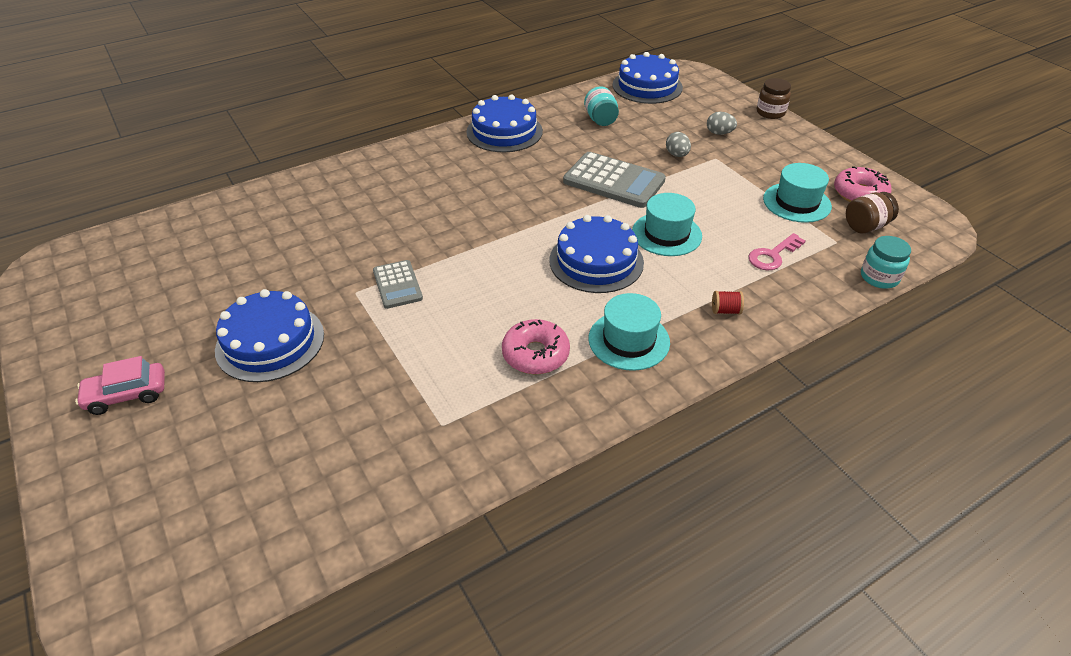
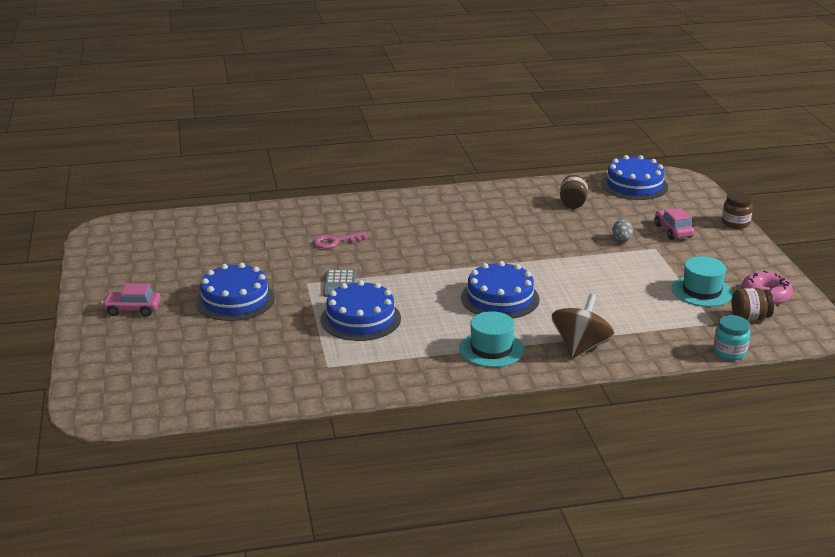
camera: 20 degrees right, 15 degrees down
(504, 131) = (483, 199): blue cake -> blue cake (360, 319)
(535, 354) = (416, 343): pink donut -> none
(600, 120) = (572, 204): turquoise jar -> brown jar
(614, 181) = (552, 249): grey calculator -> none
(666, 234) = (570, 292): turquoise hat -> none
(719, 133) = (673, 231): grey egg -> pink car
(725, 310) = (581, 347): red spool -> brown spinning top
(772, 255) = (649, 321): pink key -> pink key (335, 241)

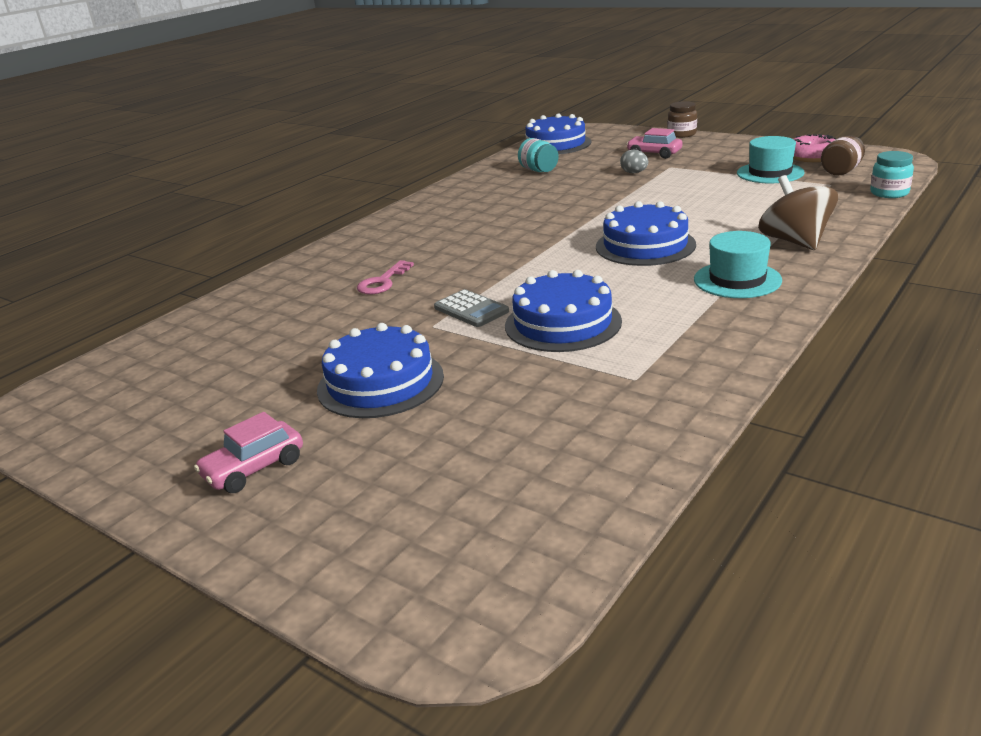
camera: 40 degrees left, 0 degrees up
(572, 204) = (539, 170): brown jar -> turquoise jar

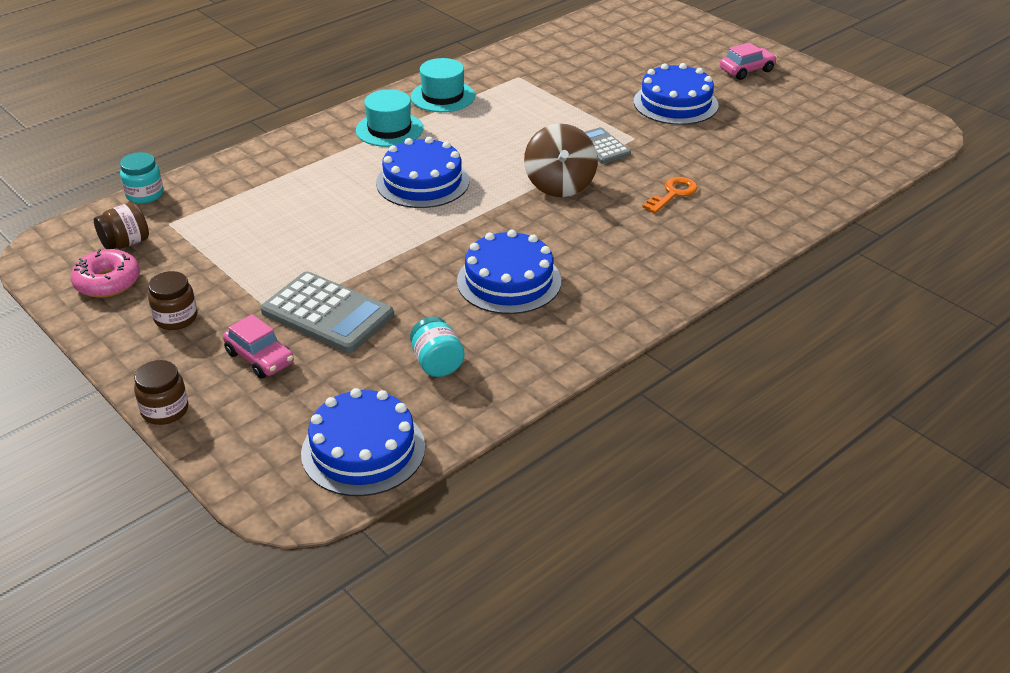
camera: 170 degrees left, 10 degrees up
(383, 282) = (673, 194): pink key -> orange key
(563, 323) = (539, 121): blue cake -> blue cake (509, 281)
(634, 173) = (327, 314): grey egg -> grey calculator
(734, 155) = (176, 318): none -> brown jar
(770, 173) = (192, 263): turquoise hat -> turquoise hat (442, 96)
(795, 242) = (303, 156): brown spinning top -> brown spinning top (559, 185)

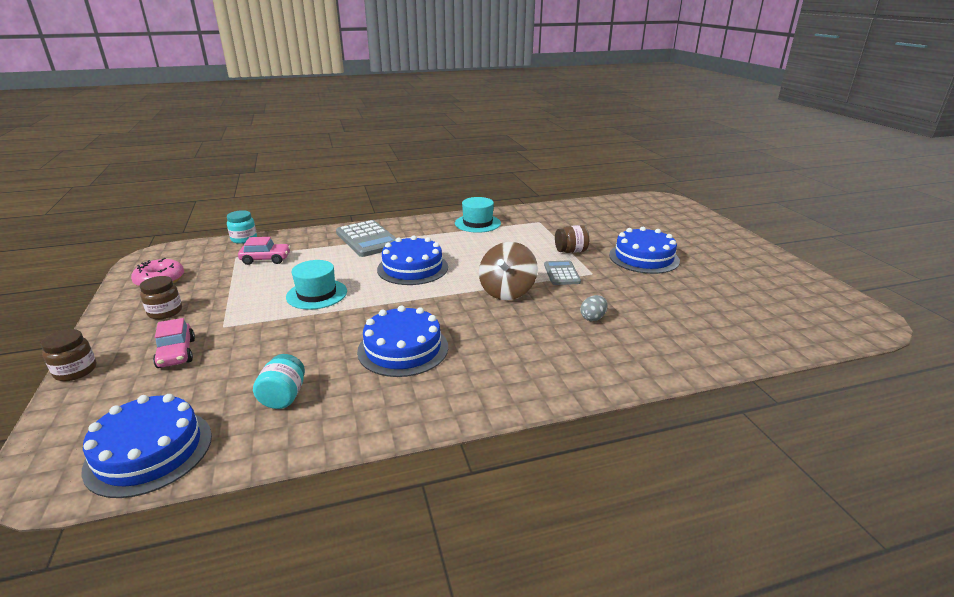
camera: 25 degrees right, 10 degrees down
(126, 243) = (199, 262): brown jar -> brown jar (571, 251)
(327, 314) = (255, 336): grey calculator -> grey calculator (368, 239)
(389, 129) = (424, 234): turquoise hat -> turquoise hat (317, 294)
(673, 194) = (593, 318): orange key -> grey egg
(747, 70) = (719, 248): pink car -> pink car (266, 259)

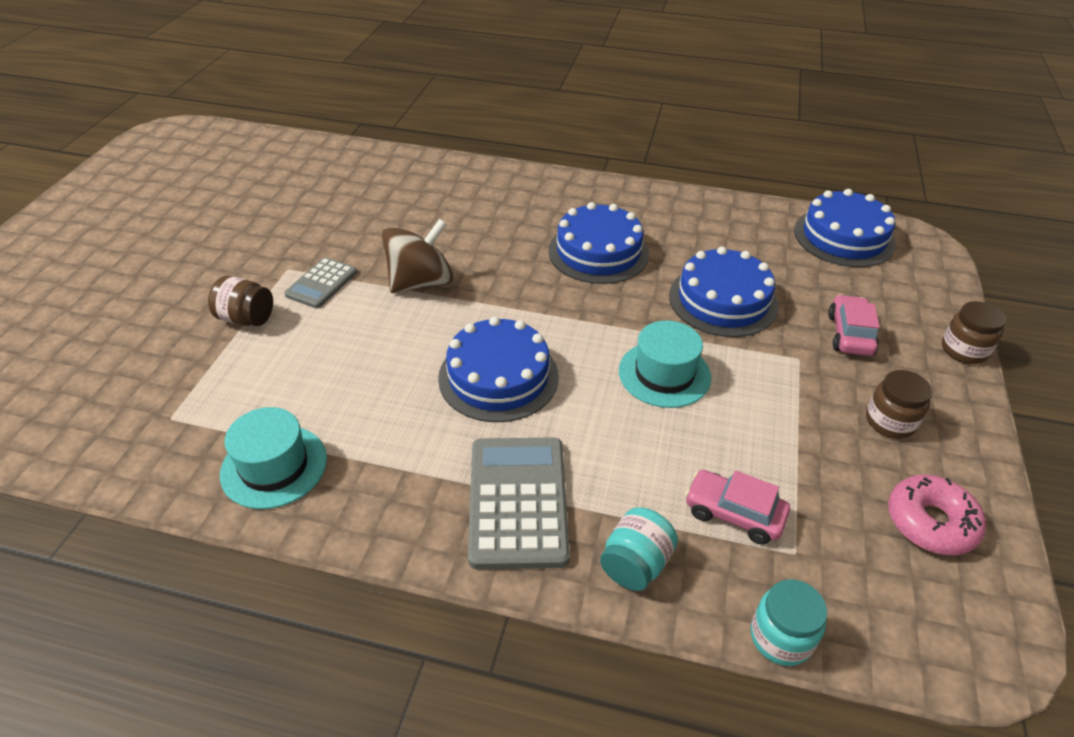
camera: 150 degrees left, 15 degrees up
(283, 397) = (730, 244): turquoise jar -> turquoise jar (635, 564)
(593, 318) = (381, 217): grey egg -> none
(644, 258) = (185, 268): blue cake -> blue cake (723, 300)

